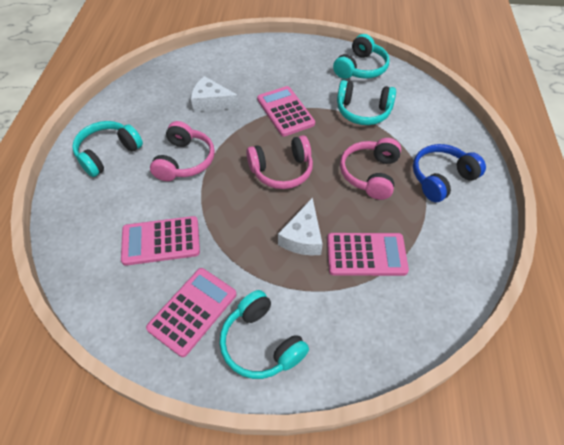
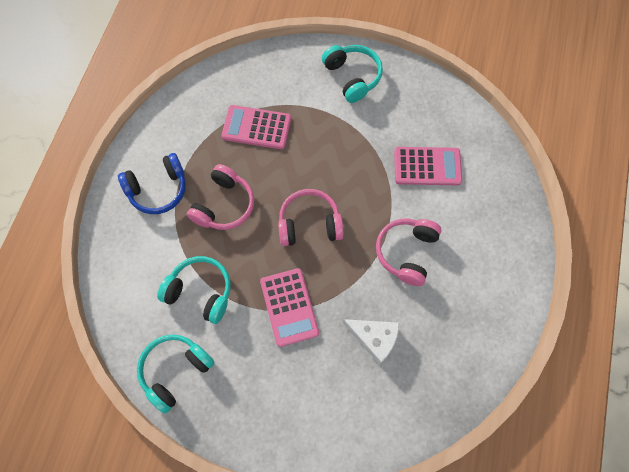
camera: 170 degrees left, 15 degrees up
(108, 154) = (488, 276): turquoise headphones -> none
(192, 311) = (401, 106): pink calculator -> none
(303, 237) = (305, 151): white cheese -> none

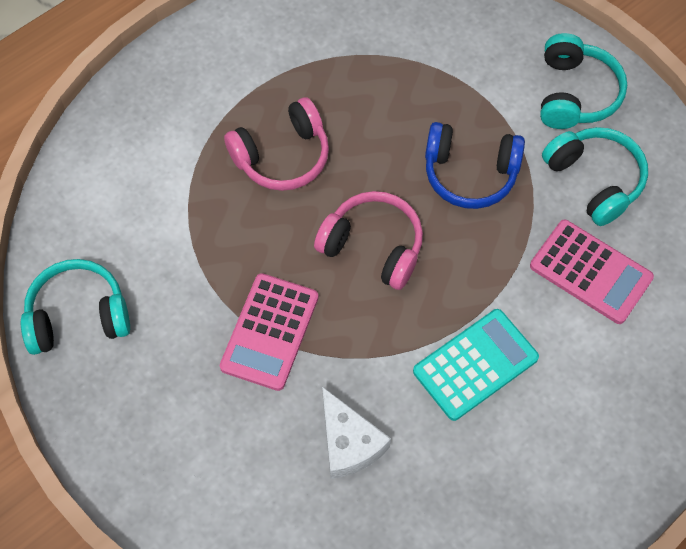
camera: 35 degrees right, 5 degrees down
(158, 189) = (216, 87): blue headphones -> blue headphones (470, 173)
(200, 292) = (175, 243): turquoise headphones -> turquoise headphones (594, 180)
(256, 128) = (395, 84): pink calculator -> none
(406, 252) = (475, 364): pink headphones -> turquoise calculator

